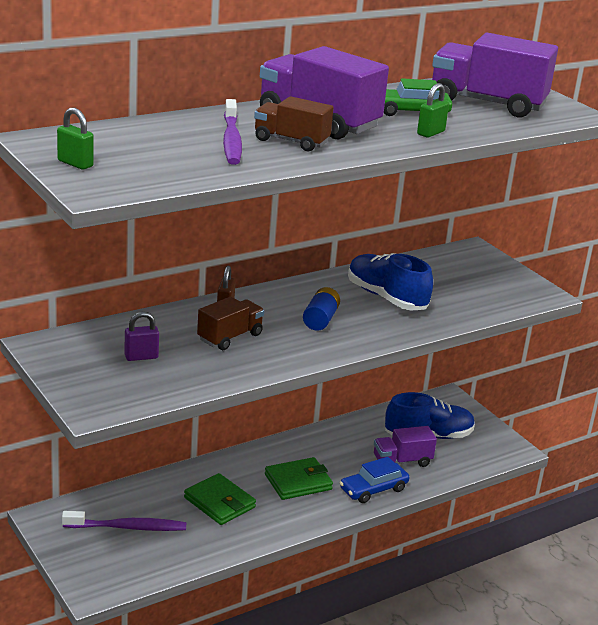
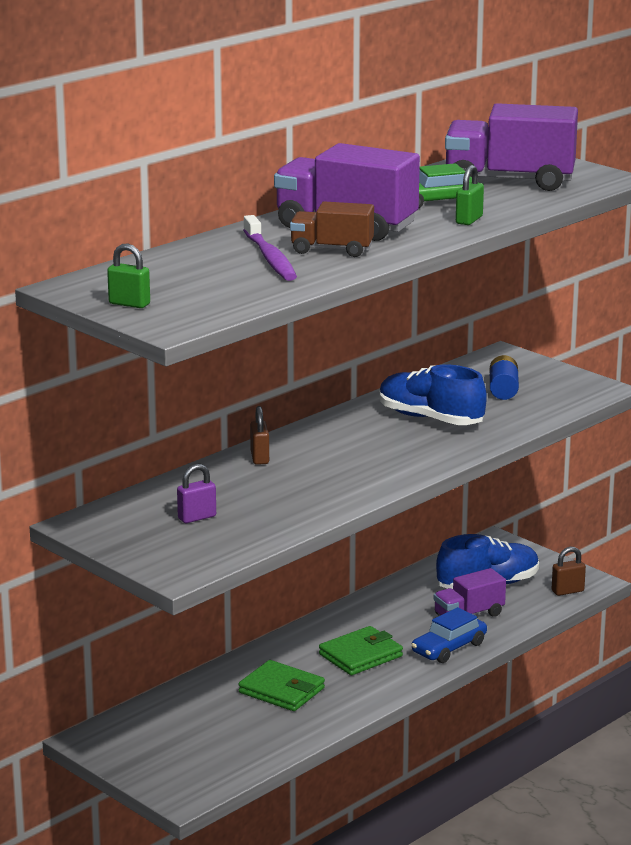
camera: 10 degrees left, 5 degrees down
(127, 527) = (190, 732): purple toothbrush -> none
(230, 337) = (281, 484): brown truck -> none
(320, 319) = (370, 451): blue battery -> blue battery (503, 390)
(492, 454) = (567, 591): none -> brown padlock

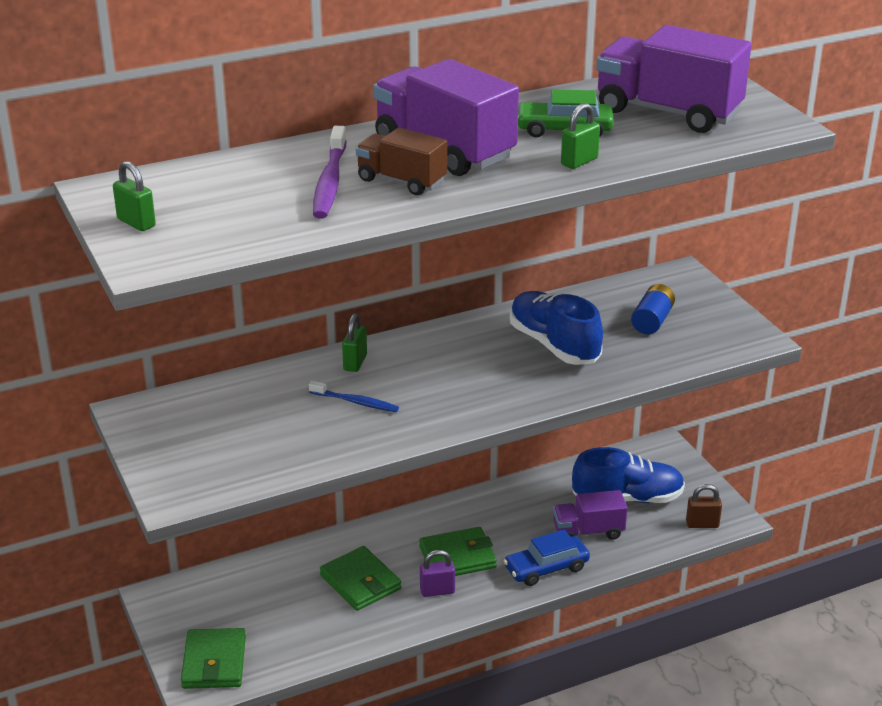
camera: 20 degrees right, 10 degrees up
(185, 775) = (214, 662): none -> green wallet
(197, 517) = (243, 427): purple padlock -> purple padlock (437, 591)
(259, 458) = (355, 362): brown padlock -> green padlock
(285, 484) = (355, 402): none -> blue toothbrush

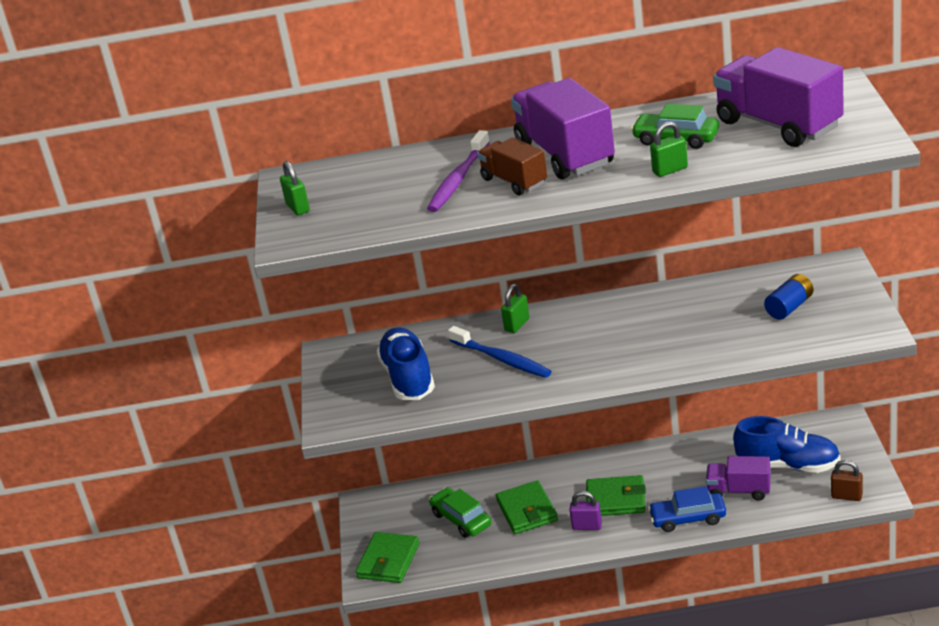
camera: 25 degrees right, 0 degrees up
(285, 601) = (461, 519): none -> green car
(355, 402) = (502, 359): blue toothbrush -> blue toothbrush, size x1.58
(554, 345) = (690, 322): blue shoe -> blue shoe (408, 378)

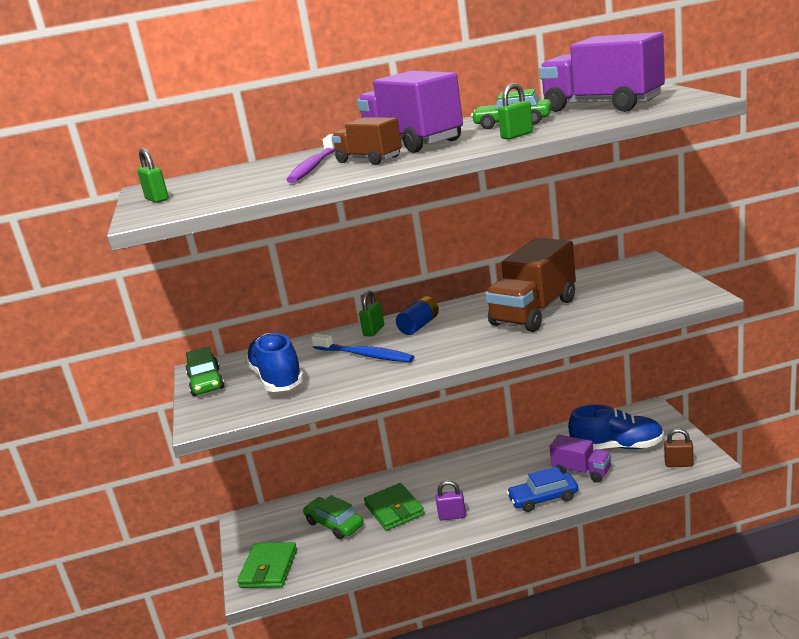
camera: 10 degrees left, 10 degrees down
(335, 371) = (206, 382): none -> green car
(616, 499) = (473, 491): green wallet -> none
(692, 325) = (534, 312): none -> brown truck
(739, 491) = (581, 471): purple truck -> purple truck turned 150 degrees counterclockwise
(789, 307) = (615, 291): blue battery -> blue battery (419, 326)

